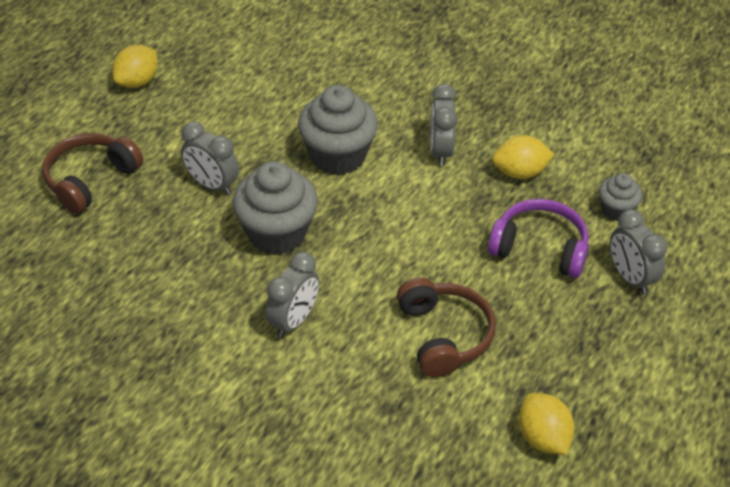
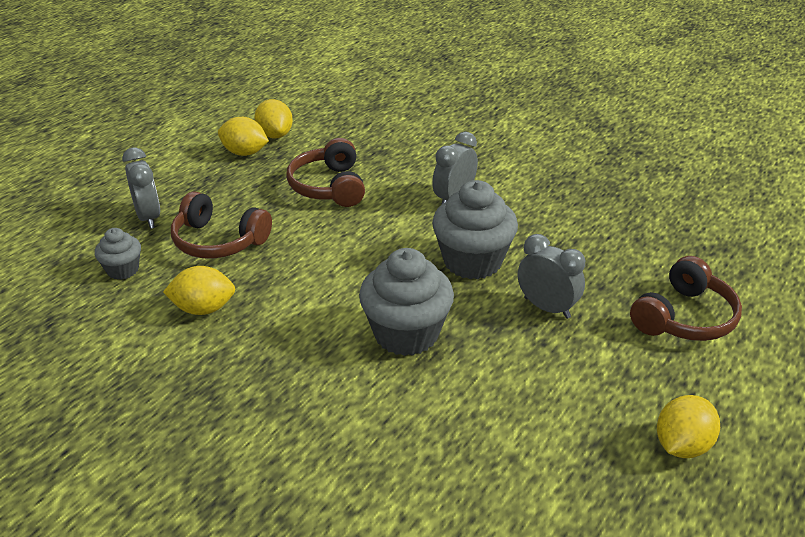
camera: 175 degrees left, 10 degrees down
(440, 151) = (284, 335): grey clock -> none
(539, 248) = (218, 241): purple headphones -> brown headphones
(569, 396) = (244, 153): none -> yellow lemon

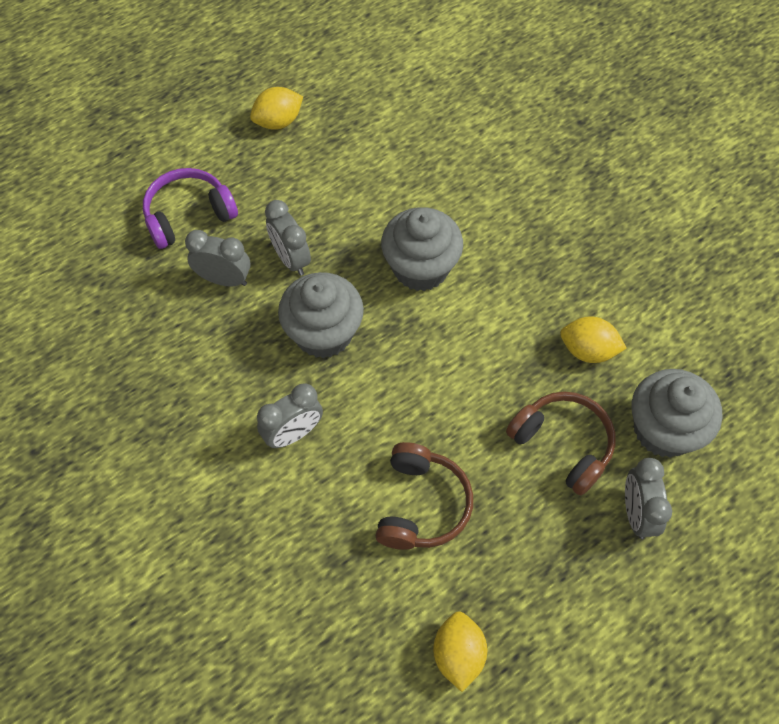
camera: 160 degrees left, 25 degrees up
(122, 270) = (663, 430): grey cupcake -> grey cupcake, size x1.88
(244, 153) = (507, 620): yellow lemon -> none
(597, 276) = (224, 279): none -> grey clock
(684, 317) = (188, 215): brown headphones -> purple headphones

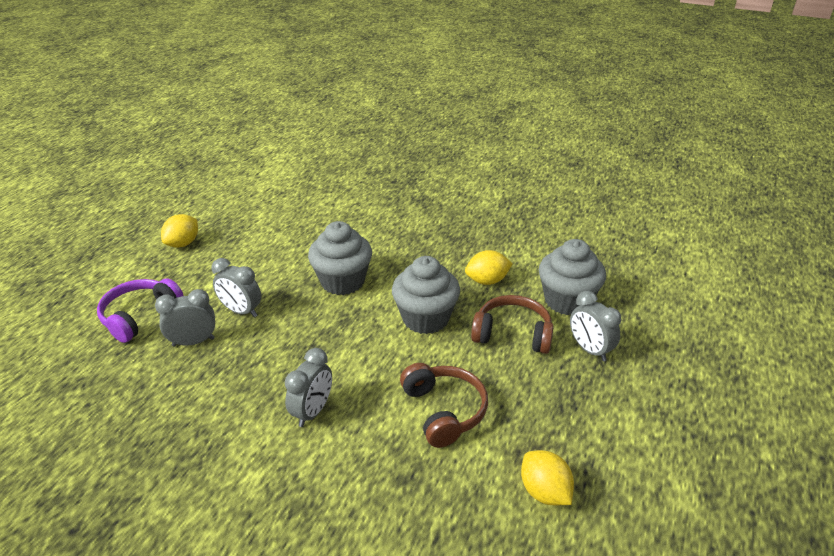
camera: 30 degrees left, 25 degrees down
(323, 333) = (295, 342): grey cupcake -> grey cupcake (425, 318)

